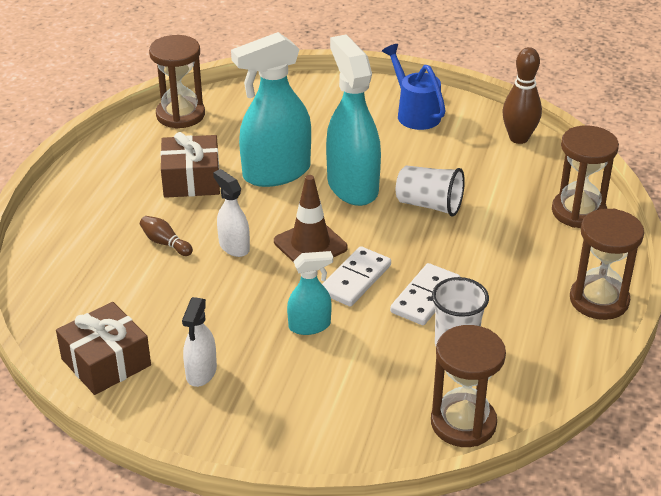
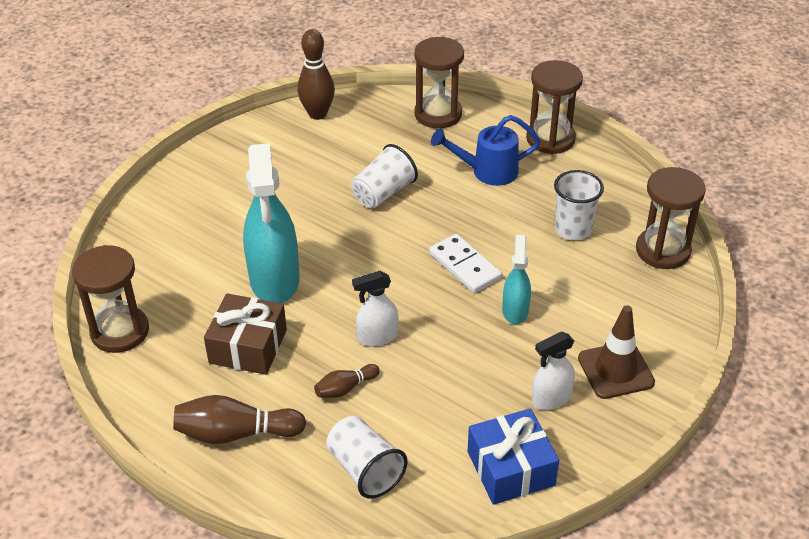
camera: 70 degrees left, 5 degrees up
(79, 275) = (365, 469): none -> white cup
(96, 199) = (236, 433): none -> brown bowling pin
(106, 362) = (511, 468): brown gift -> blue gift
(201, 373) = (551, 399): white spray bottle -> white spray bottle turned 120 degrees clockwise
(310, 245) = (401, 283): brown traffic cone -> brown traffic cone (615, 370)
(352, 186) = (328, 233): turquoise spray bottle -> none
(415, 113) = (237, 163): blue watering can -> blue watering can (487, 172)
(425, 297) = (507, 230): white domino -> none

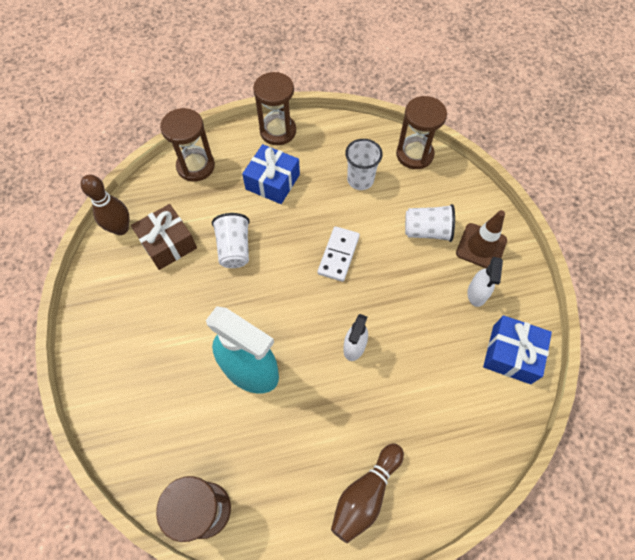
camera: 50 degrees left, 20 degrees up
(248, 346) = (295, 431): brown gift -> brown gift (168, 243)
(345, 388) = (381, 397): brown bowling pin -> none
(365, 469) = (454, 435): white cup -> white cup (427, 231)
(464, 266) = (338, 255): white domino -> white domino turned 75 degrees counterclockwise
(487, 172) = (272, 182): blue watering can -> blue gift
(515, 310) = (397, 258): turquoise spray bottle -> none

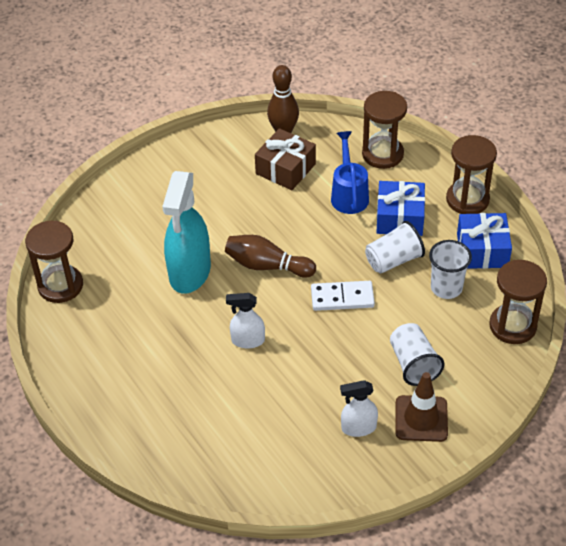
camera: 70 degrees right, 15 degrees down
(227, 207) = (349, 194): none -> blue watering can
(234, 249) = (305, 217): white cup -> white cup (393, 260)
(365, 494) = (112, 389): brown bowling pin -> brown bowling pin (267, 266)
(511, 354) = (301, 474): blue gift -> blue gift (482, 250)

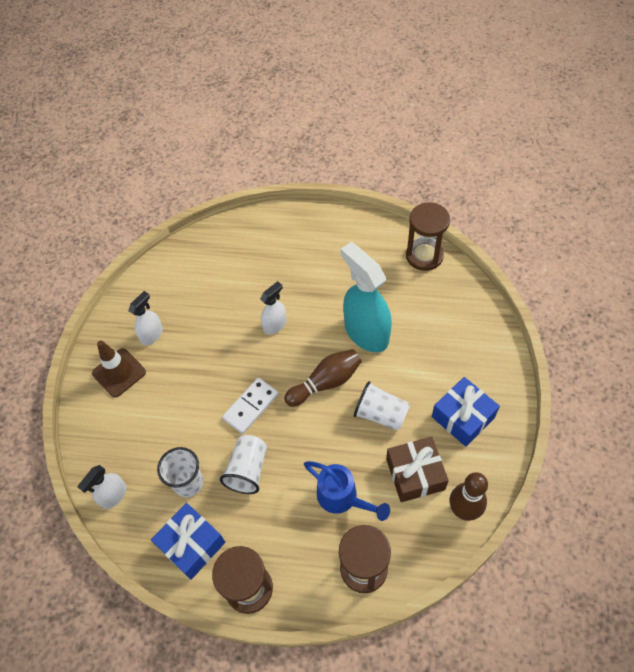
camera: 135 degrees right, 10 degrees up
(400, 218) = (282, 514): blue gift -> blue gift (463, 417)
(413, 364) = (157, 403): white cup -> white cup (381, 414)
(512, 326) = (113, 495): brown hourglass -> white spray bottle

